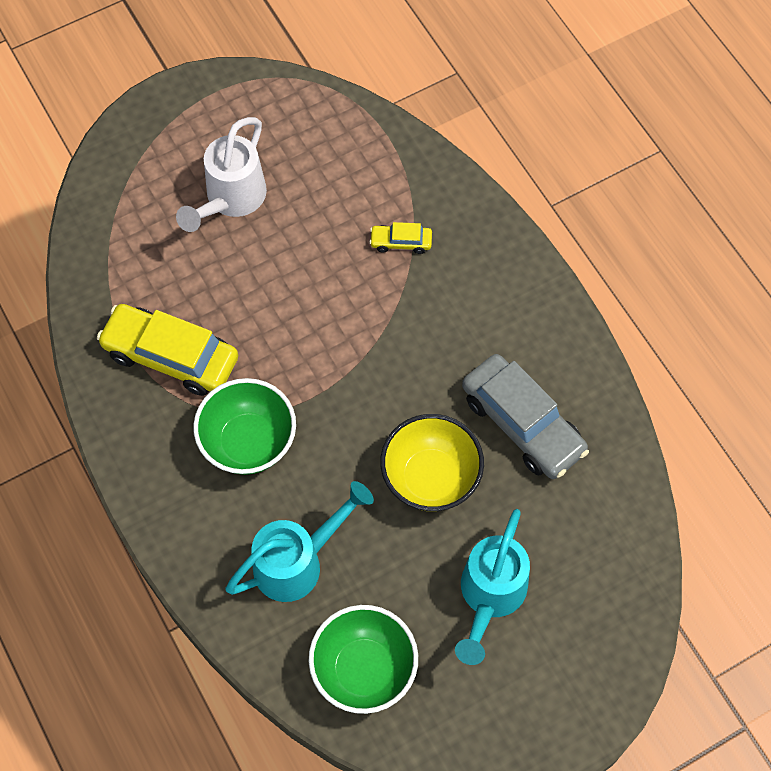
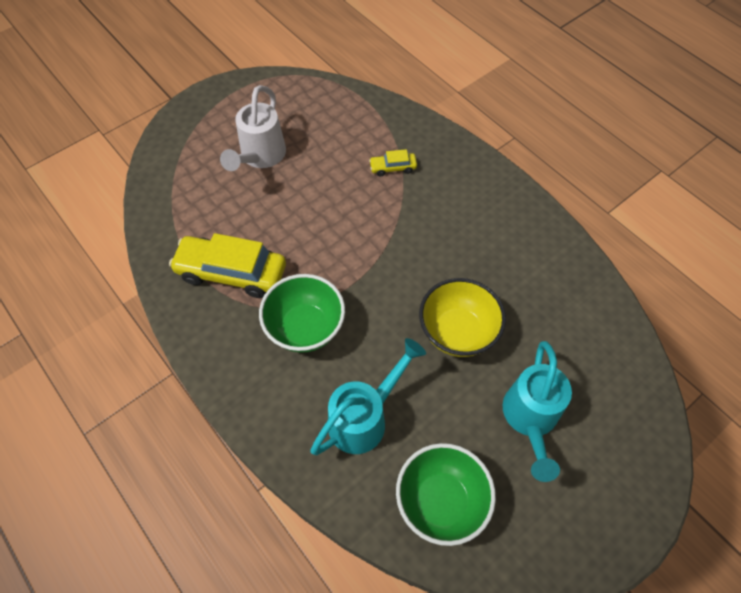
camera: 10 degrees left, 5 degrees down
(522, 424) = (517, 280): grey car -> none

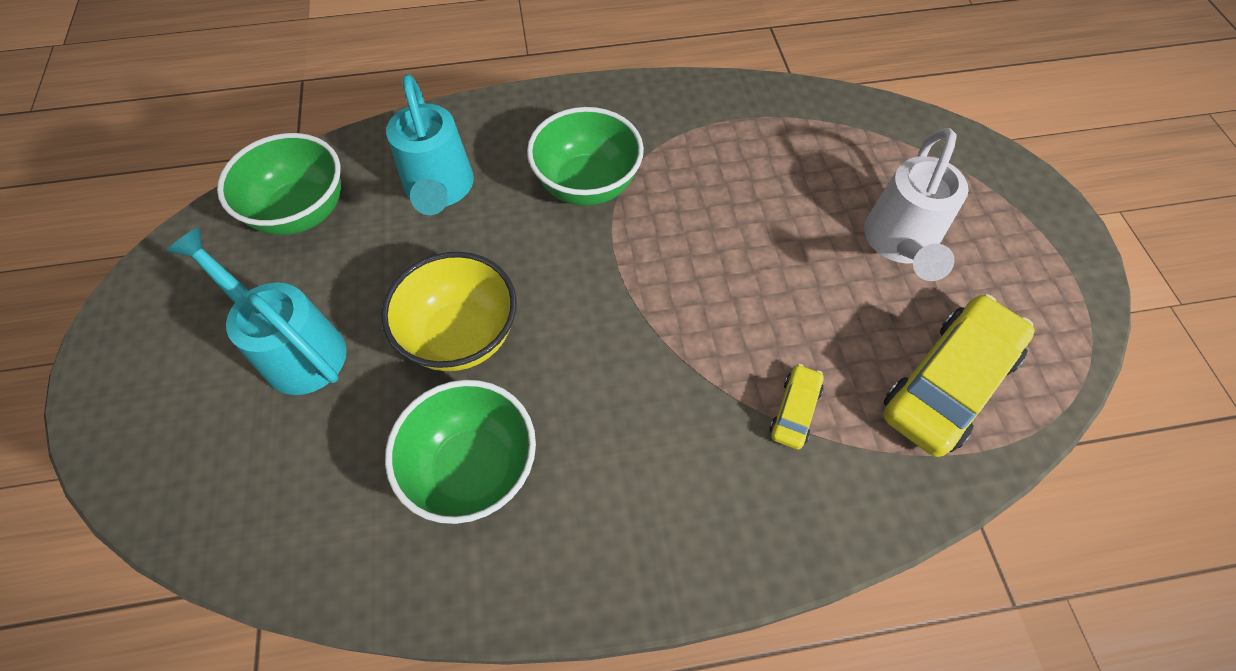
camera: 120 degrees right, 0 degrees up
(232, 272) = (712, 148): yellow car -> yellow car (948, 383)
(260, 157) = (900, 245): white watering can -> white watering can turned 120 degrees counterclockwise
(520, 280) = (473, 469): none -> green bowl

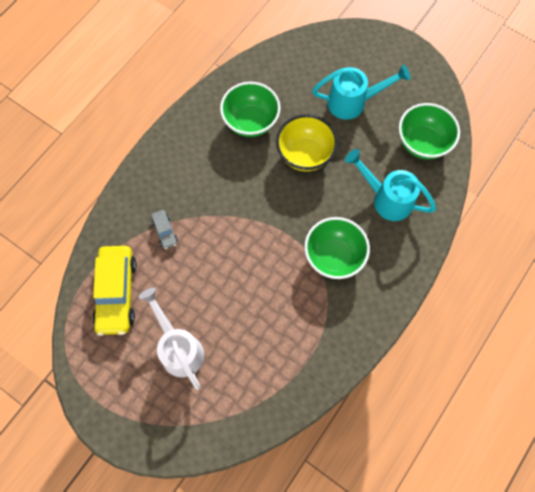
camera: 135 degrees right, 10 degrees up
(794, 411) = (165, 231): yellow car -> grey car

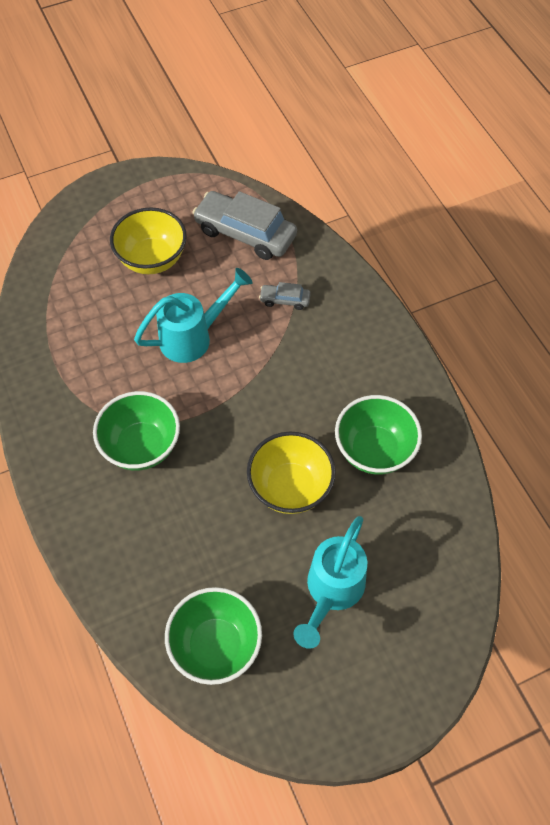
camera: 120 degrees right, 10 degrees down
(116, 293) = (245, 233): yellow car -> grey car
(178, 347) = (152, 259): white watering can -> yellow bowl
(386, 198) = (170, 548): turquoise watering can -> turquoise watering can (194, 337)

